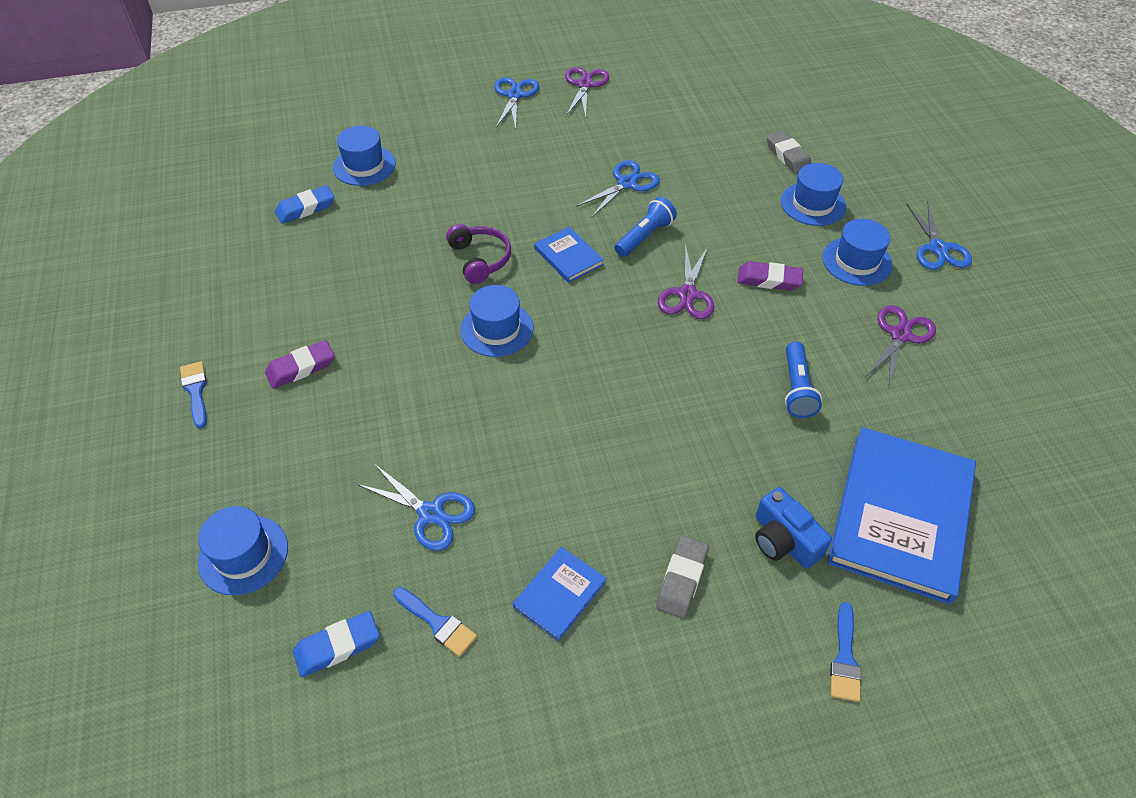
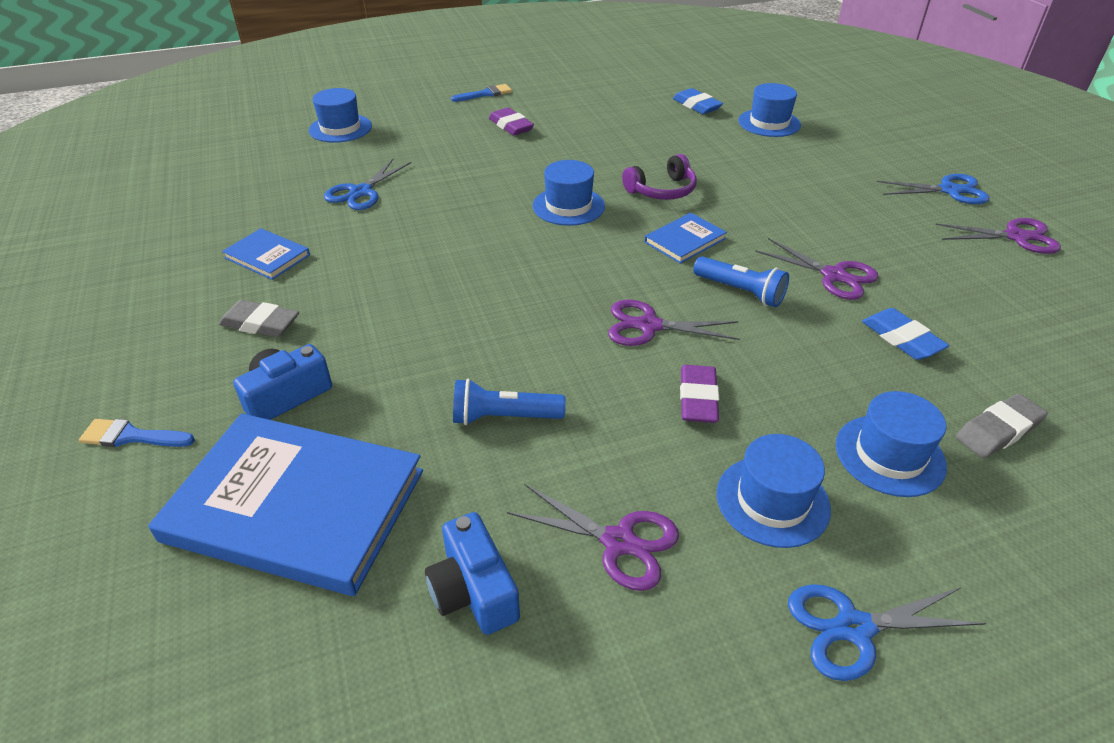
camera: 85 degrees right, 10 degrees down
(337, 646) = (256, 168): blue eraser -> blue eraser (901, 339)
(437, 623) = (261, 203): blue brush -> none
(627, 183) = (833, 275): blue scissors -> purple scissors
(950, 408) = (473, 590): none -> blue camera

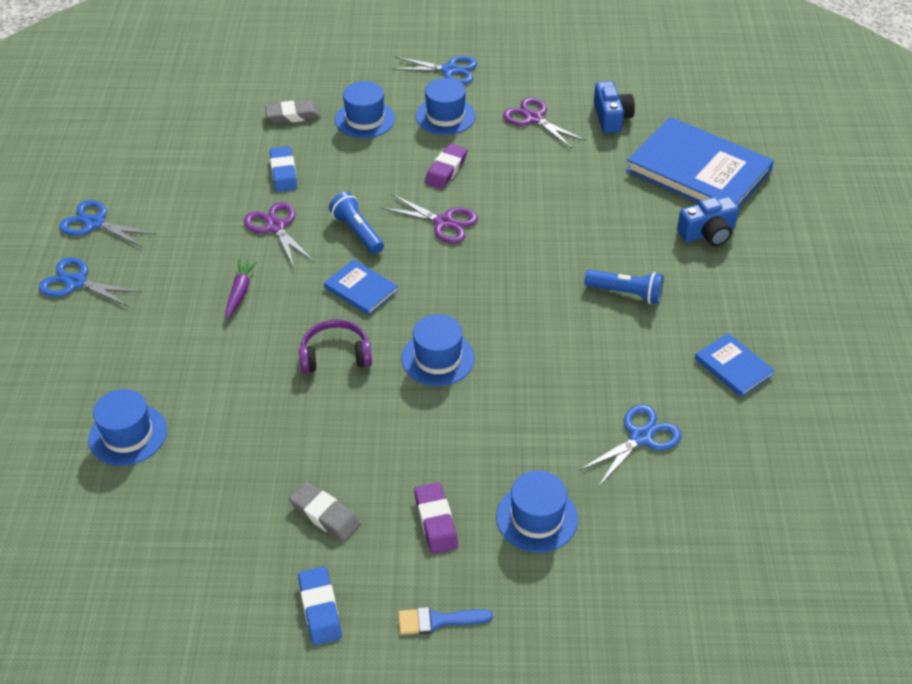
camera: 160 degrees left, 5 degrees up
(132, 436) = (804, 230): blue brush -> none
(260, 324) = (731, 295): grey eraser -> grey eraser (325, 515)
(340, 128) = (657, 583): blue hat -> blue hat (536, 517)
(504, 417) = (570, 188): blue flashlight -> blue flashlight (626, 293)
(685, 240) = (361, 289): blue book -> blue book turned 60 degrees clockwise
(696, 106) = (178, 498): blue eraser -> blue eraser (320, 608)
(797, 214) = (240, 292): none -> purple carrot
(1016, 237) = (95, 223): purple scissors -> blue scissors

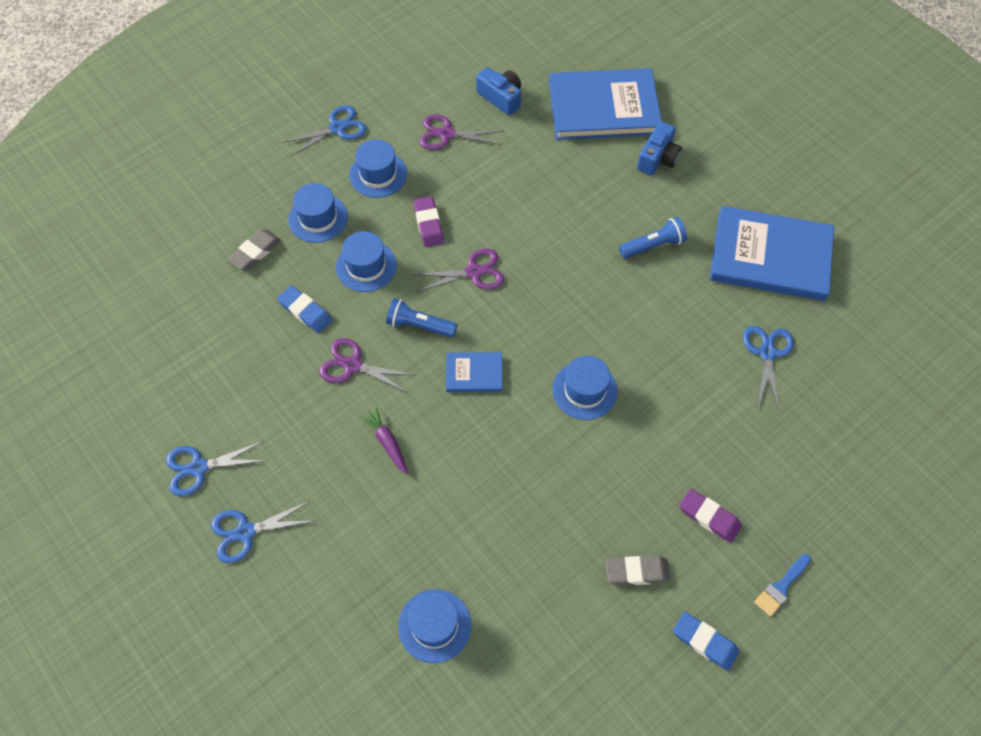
camera: 40 degrees left, 15 degrees up
(335, 355) = (513, 442): purple headphones -> none
(536, 517) = (765, 463): blue hat -> blue hat (366, 266)
(733, 367) = (770, 256): blue book -> blue book, size x2.15

